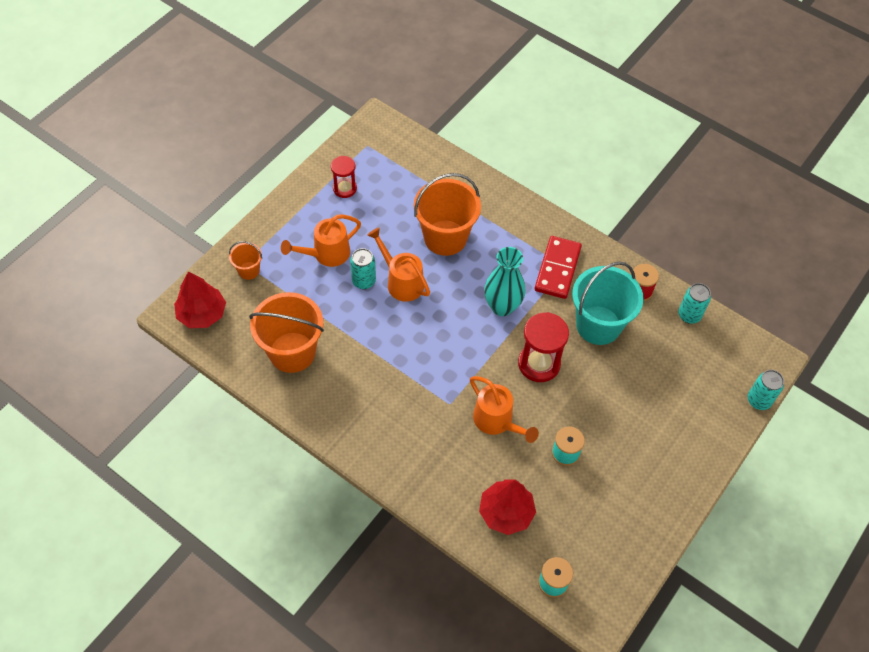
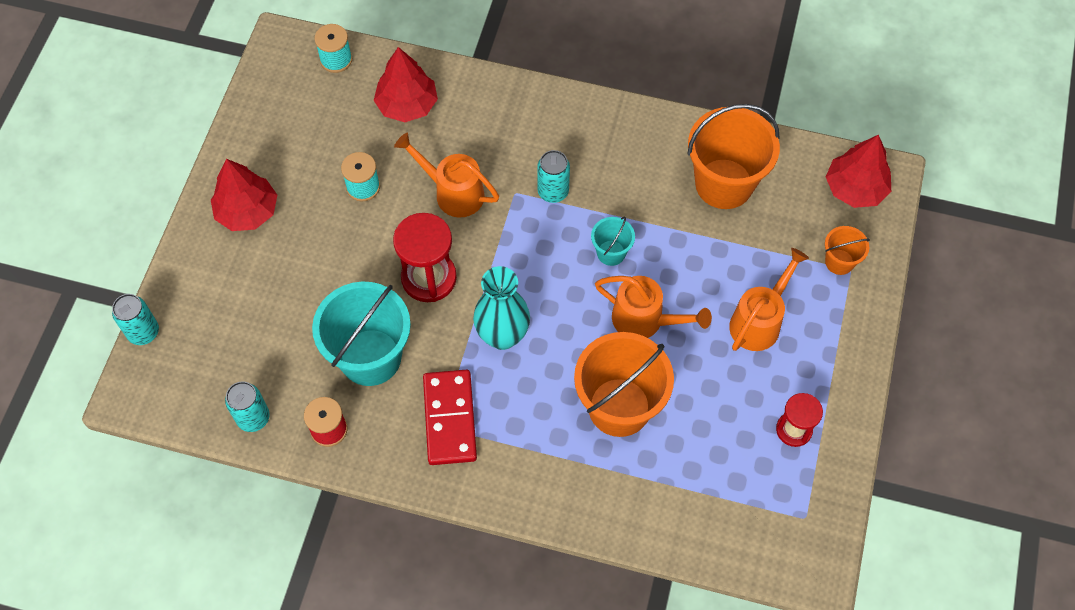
camera: 160 degrees right, 5 degrees up
(364, 281) = (692, 303): turquoise can -> turquoise can (553, 192)
(401, 333) = (611, 253): none -> turquoise bucket
(663, 466) = (247, 211): none -> red tree

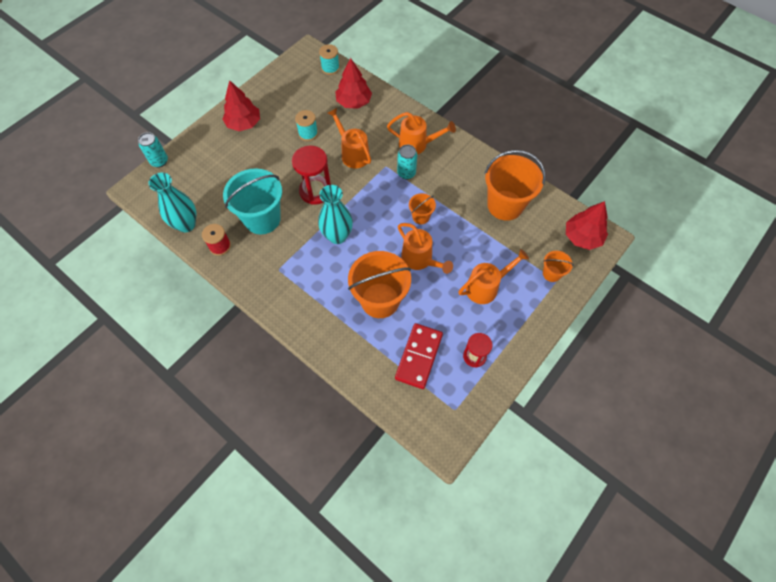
camera: 25 degrees right, 0 degrees up
(253, 418) = (186, 224): turquoise can -> turquoise vase
(449, 419) = (284, 267): red domino -> red domino (418, 356)
(545, 138) = (417, 144): none -> orange watering can
(611, 253) = (421, 217): turquoise bucket -> orange bucket

